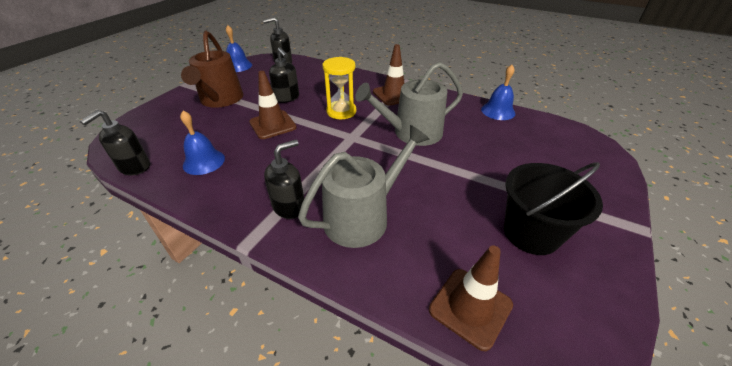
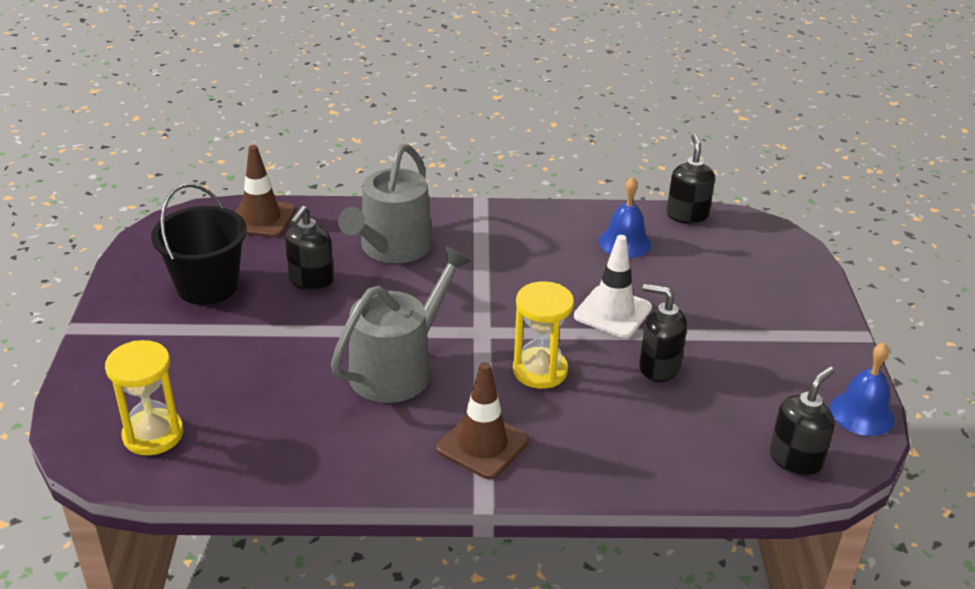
camera: 150 degrees right, 5 degrees down
(220, 100) = (753, 326): brown watering can -> none
(272, 125) = (612, 312): brown traffic cone -> white traffic cone
(289, 206) = (474, 234): black soap dispenser -> black soap dispenser (311, 280)
(498, 111) = (265, 471): blue bell -> none
(559, 140) = (153, 434): none -> yellow hourglass

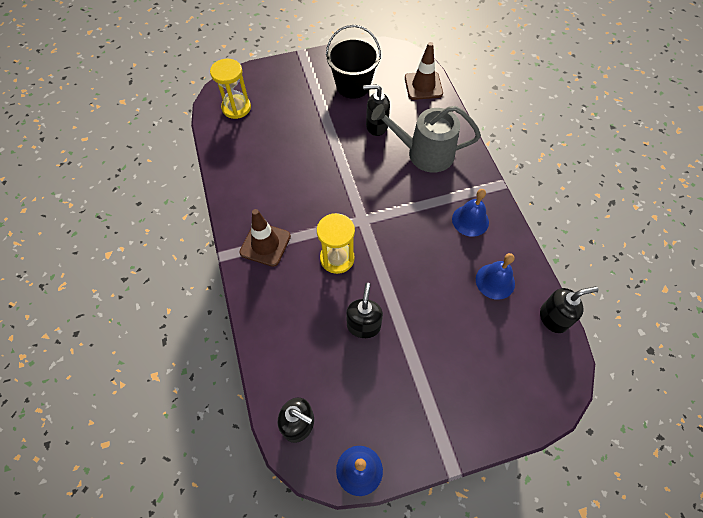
camera: 75 degrees right, 25 degrees up
(398, 368) = (315, 188): grey watering can -> none
(526, 238) = (470, 220): none -> blue bell
(612, 312) = (410, 288): white traffic cone -> none

